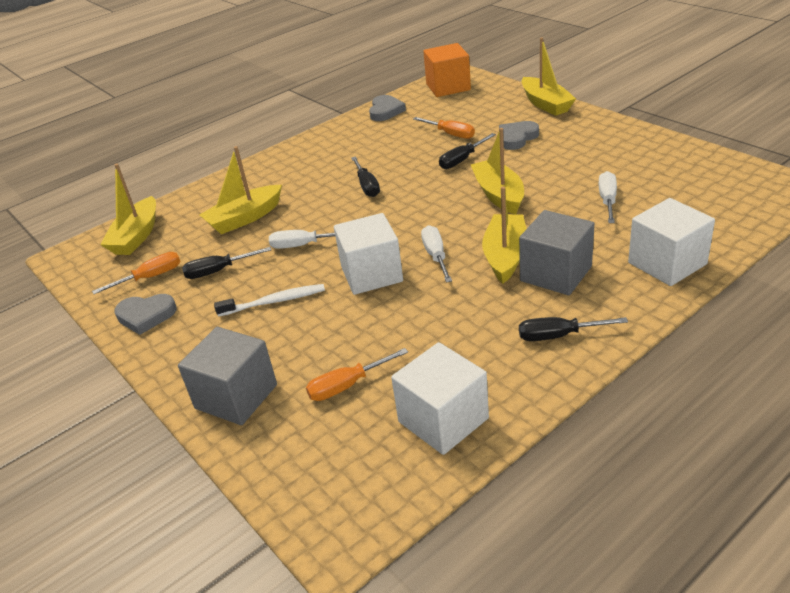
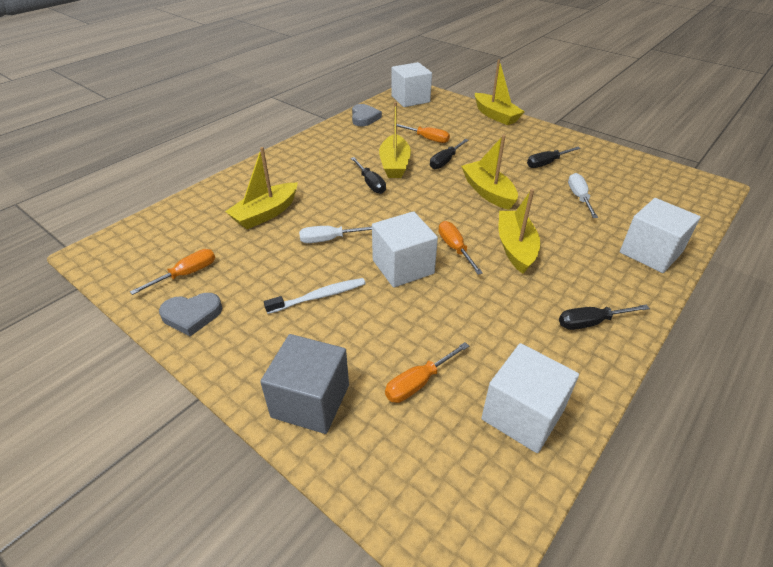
camera: 15 degrees left, 5 degrees up
(136, 236) = (162, 232): yellow boat -> yellow boat (394, 164)
(217, 271) = (254, 266): black screwdriver -> black screwdriver (546, 163)
(436, 255) = (454, 248): white screwdriver -> orange screwdriver
(448, 87) = (410, 99): orange cube -> white cube
(517, 138) = (483, 143): grey heart -> none
(556, 274) = (564, 263): grey cube -> none

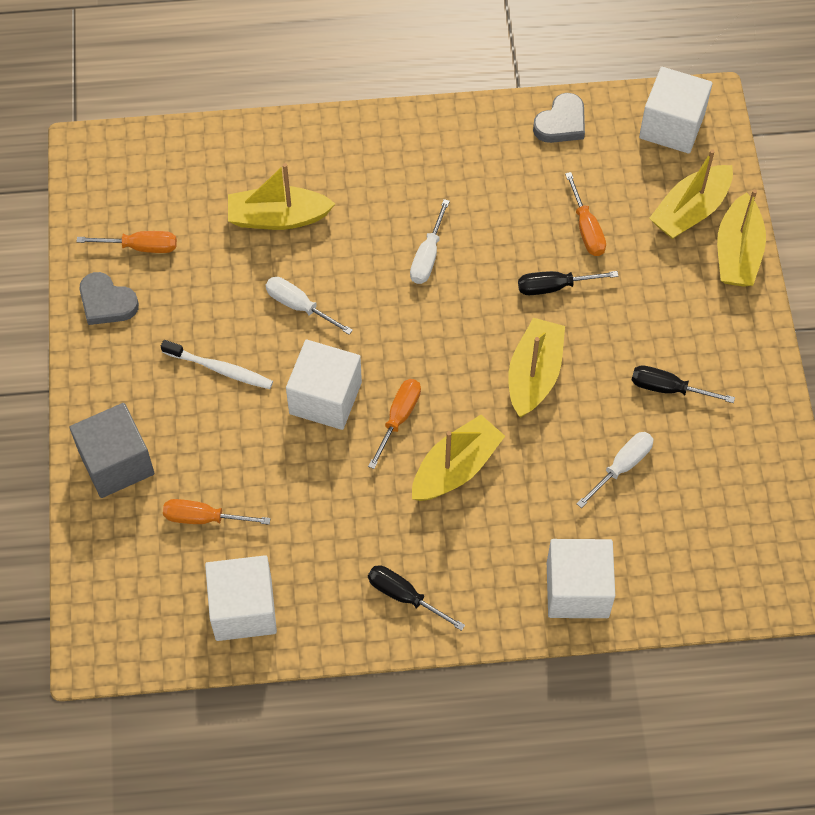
camera: 45 degrees right, 20 degrees up
(371, 184) = (427, 257): black screwdriver -> white screwdriver
(394, 164) = (490, 245): yellow boat -> yellow boat (690, 211)

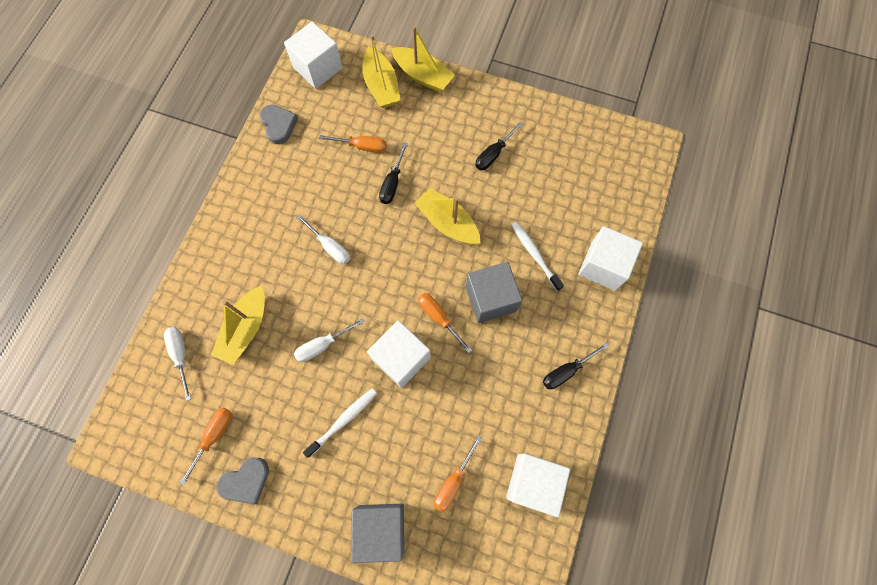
camera: 65 degrees left, 10 degrees up
(456, 468) = (490, 299): yellow boat -> grey cube
(546, 497) = (534, 255): none -> white toothbrush
(622, 466) = (533, 203): white screwdriver -> white screwdriver (181, 355)

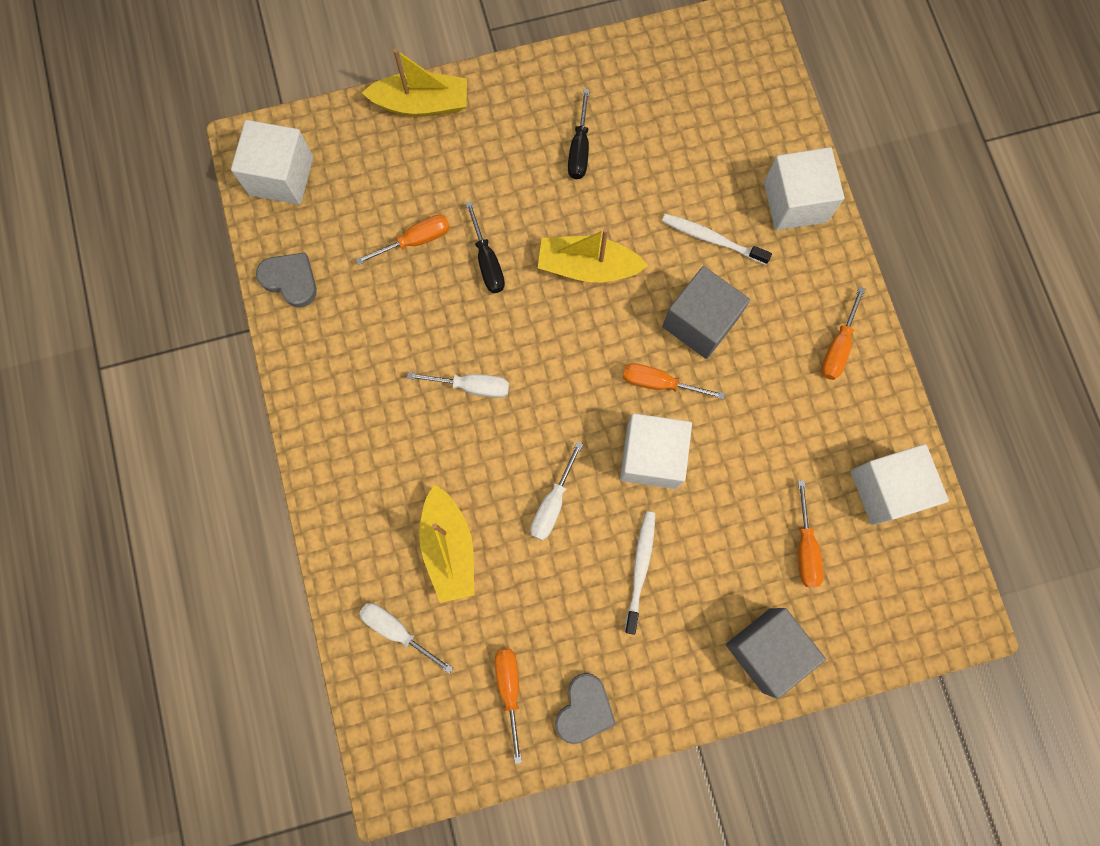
camera: 35 degrees left, 5 degrees up
(381, 86) = (380, 149): yellow boat -> none
(566, 371) = (837, 347): black screwdriver -> orange screwdriver

